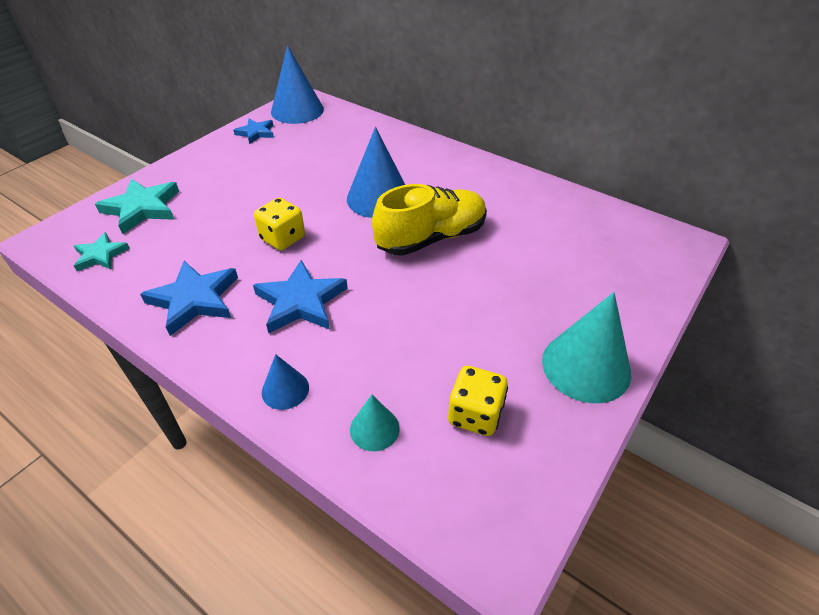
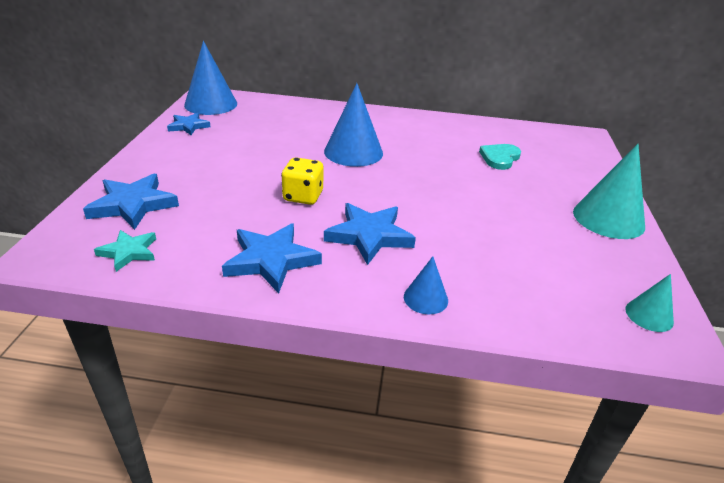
camera: 30 degrees left, 10 degrees down
(142, 208) = (133, 205): turquoise star -> blue star
(374, 429) = (521, 300): turquoise cone -> turquoise cone (649, 315)
(431, 238) = (424, 169): yellow shoe -> none
(475, 414) = (575, 268): yellow dice -> none
(534, 246) = (499, 158): none -> turquoise heart

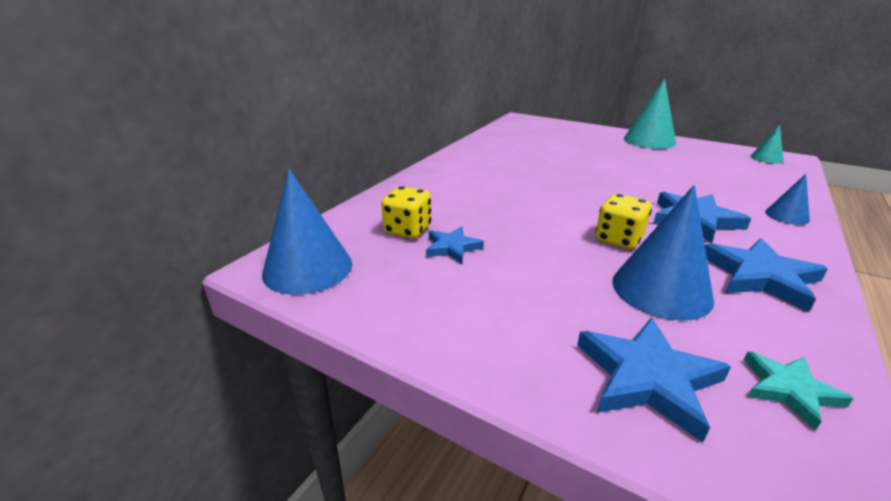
camera: 65 degrees left, 5 degrees down
(188, 126) = (379, 297): blue star -> blue star (452, 247)
(271, 121) = (408, 230): none -> yellow dice
(353, 152) = (519, 198): blue cone -> blue cone (661, 289)
(499, 158) = (550, 148): turquoise heart -> none

